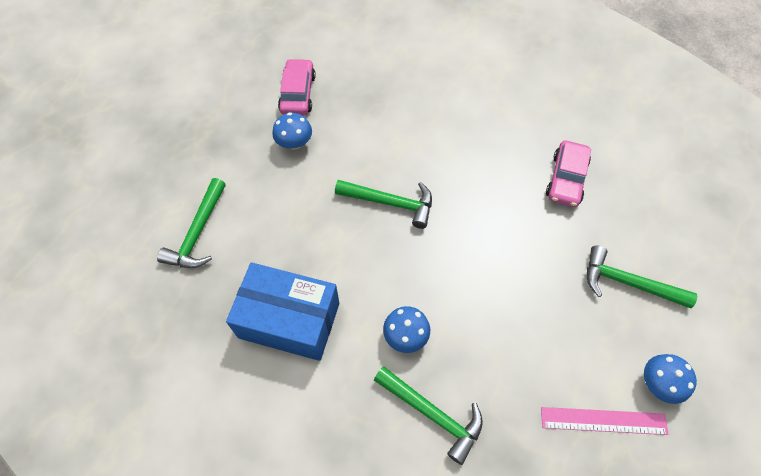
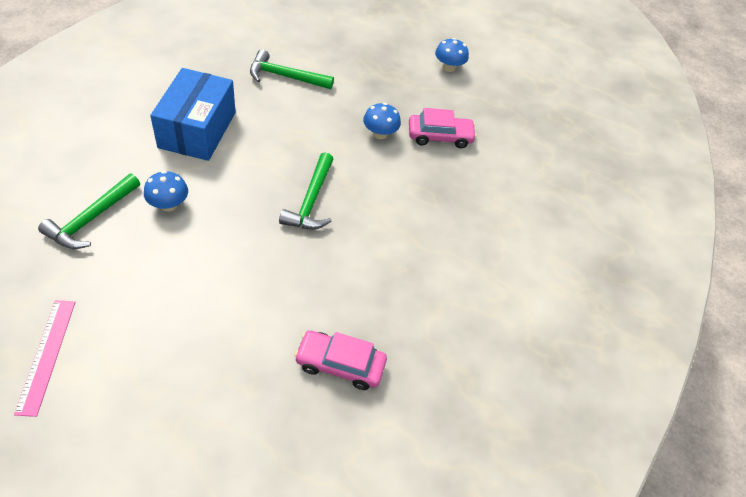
camera: 80 degrees right, 10 degrees down
(628, 283) = (196, 409): green hammer -> none
(659, 383) = (70, 418): blue mushroom -> blue mushroom (448, 67)

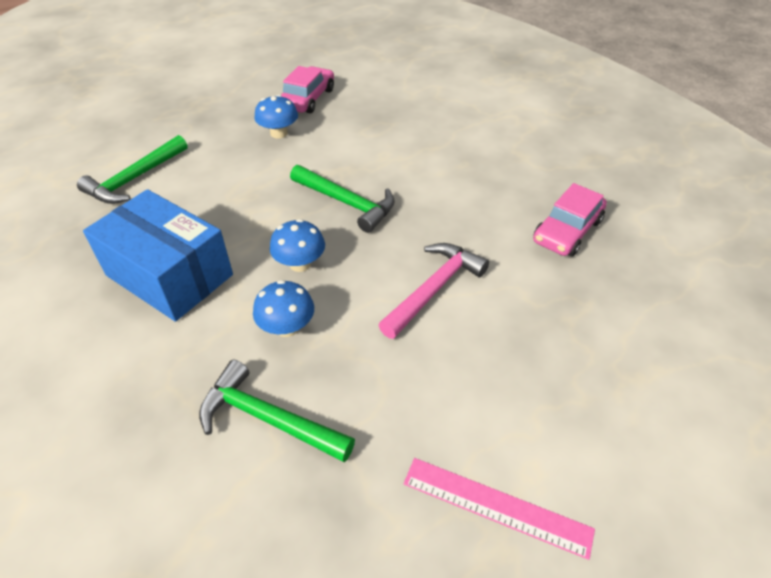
camera: 60 degrees left, 5 degrees down
(91, 219) = (268, 418): green hammer -> green hammer turned 150 degrees clockwise
(232, 280) = (434, 289): none -> pink hammer
(448, 67) = (216, 68): blue mushroom -> blue mushroom (300, 264)

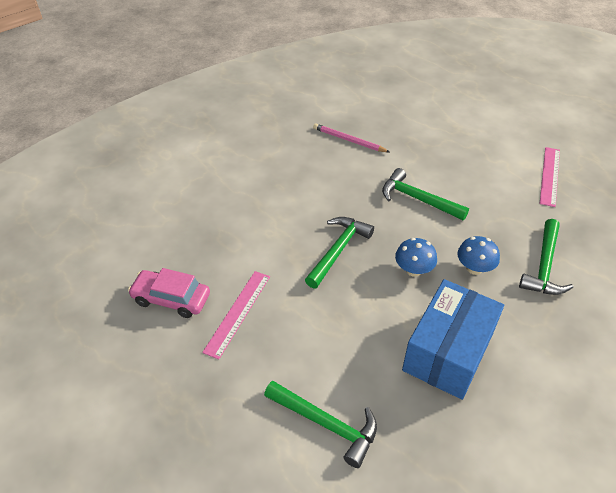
camera: 95 degrees left, 0 degrees up
(279, 133) = (238, 313): blue mushroom -> pink ruler
(434, 289) = (418, 199): pink hammer -> green hammer
(567, 231) = (349, 140): pink car -> pink pencil

